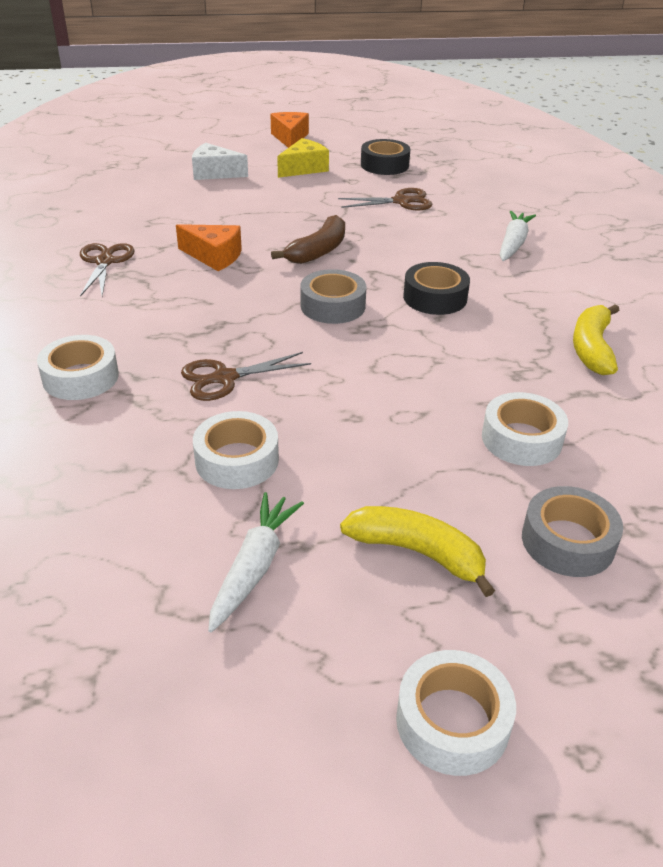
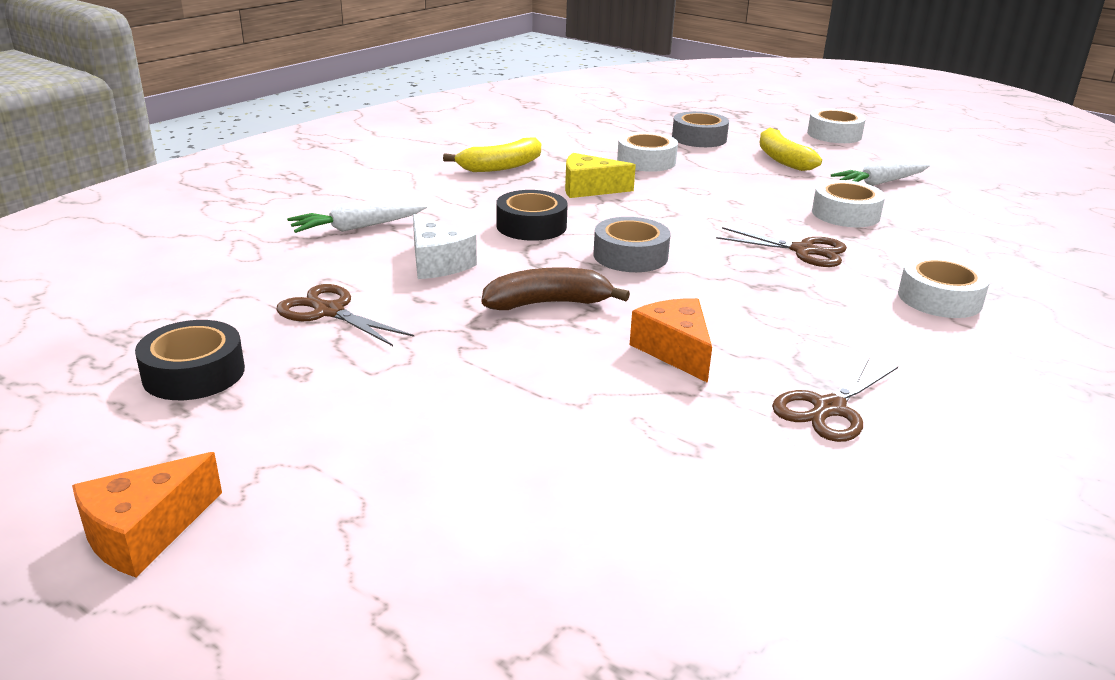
camera: 135 degrees left, 10 degrees down
(214, 173) = (450, 508): white cheese -> white cheese (437, 263)
(304, 168) = (303, 432): yellow cheese -> yellow cheese (589, 189)

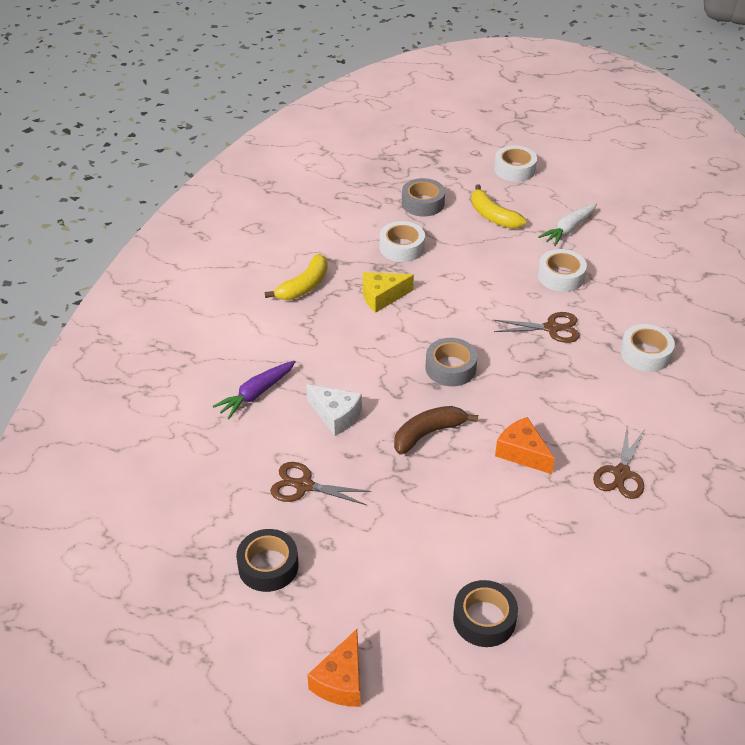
camera: 20 degrees left, 15 degrees up
(357, 228) = (256, 394): white carrot -> purple carrot
(531, 226) = (370, 355): black tape -> black tape (484, 619)

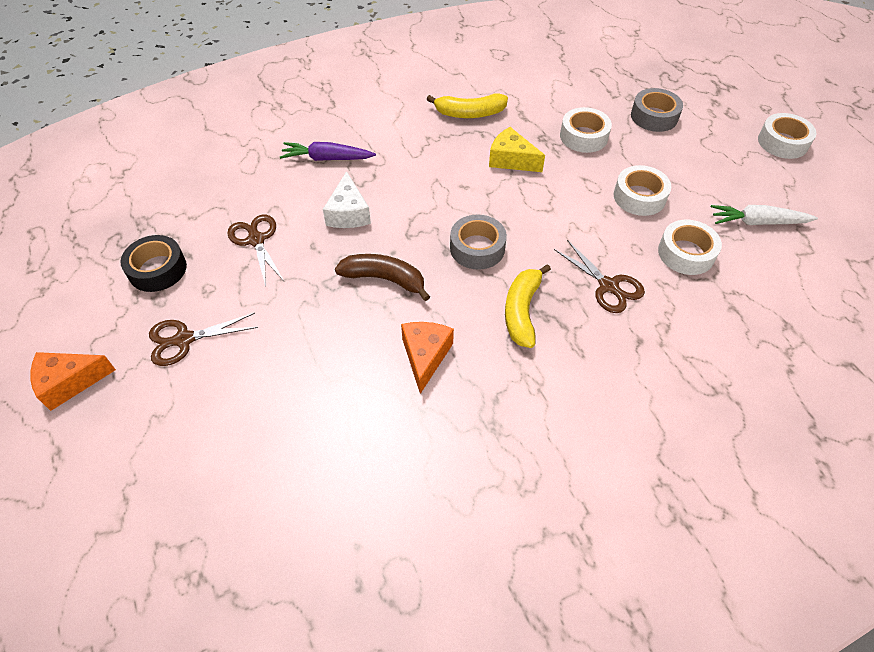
camera: 50 degrees right, 10 degrees up
(484, 619) = (201, 443): black tape -> none
(493, 216) = (700, 165): yellow banana -> yellow banana (522, 311)
(621, 473) = (474, 451): brown scissors -> brown scissors (184, 339)
(645, 354) = (662, 378): white tape -> white tape (639, 197)

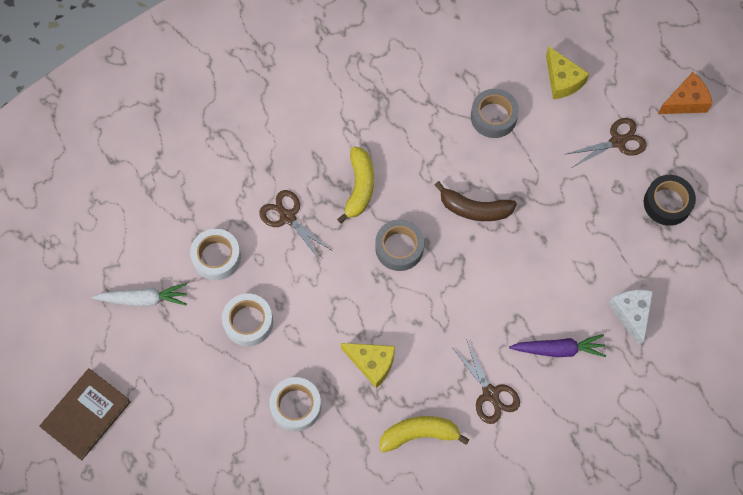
camera: 175 degrees right, 15 degrees up
(225, 425) = (562, 80): none -> yellow cheese
(256, 240) = (595, 241): brown scissors -> brown scissors (490, 393)
(348, 213) = (521, 279): white cheese -> white cheese (631, 314)
(425, 356) = (431, 142): orange cheese -> none
(654, 116) = (216, 446): grey tape -> grey tape (493, 117)
(782, 142) = (86, 415): white tape -> brown book

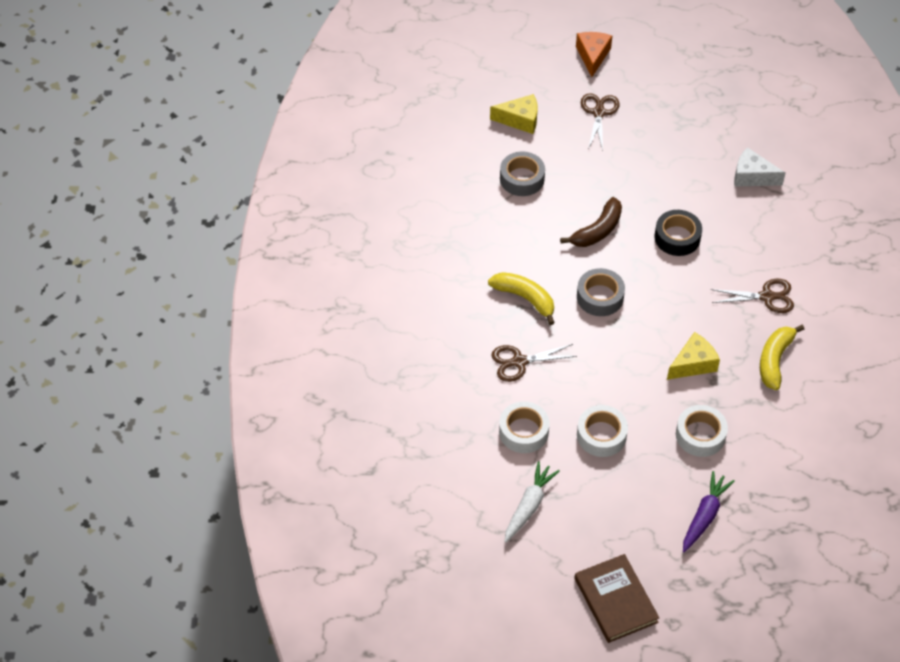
camera: 60 degrees left, 15 degrees down
(558, 349) = (754, 235): purple carrot -> purple carrot (704, 516)
(667, 203) = (672, 109): black tape -> black tape (677, 237)

